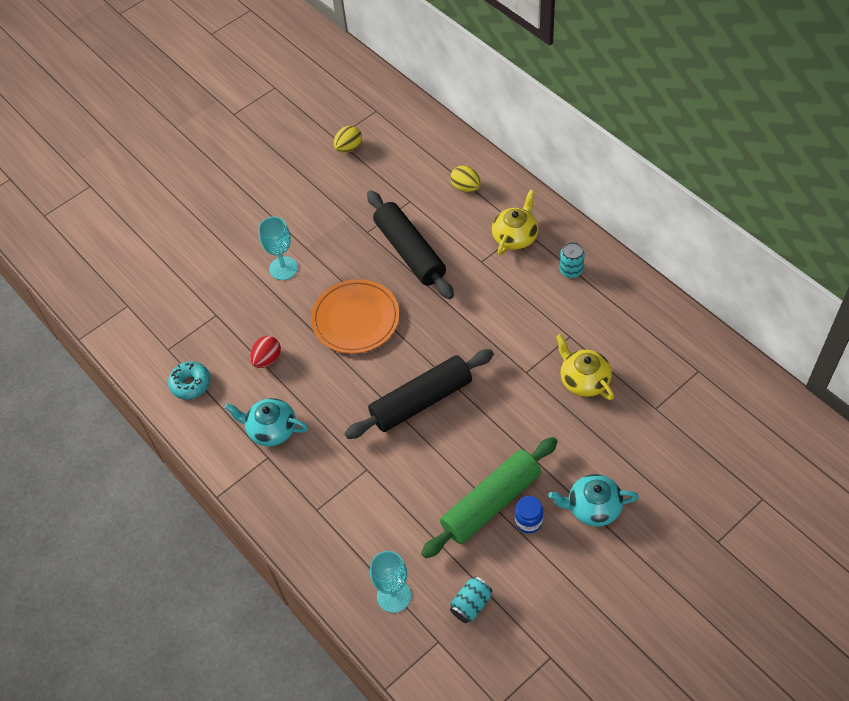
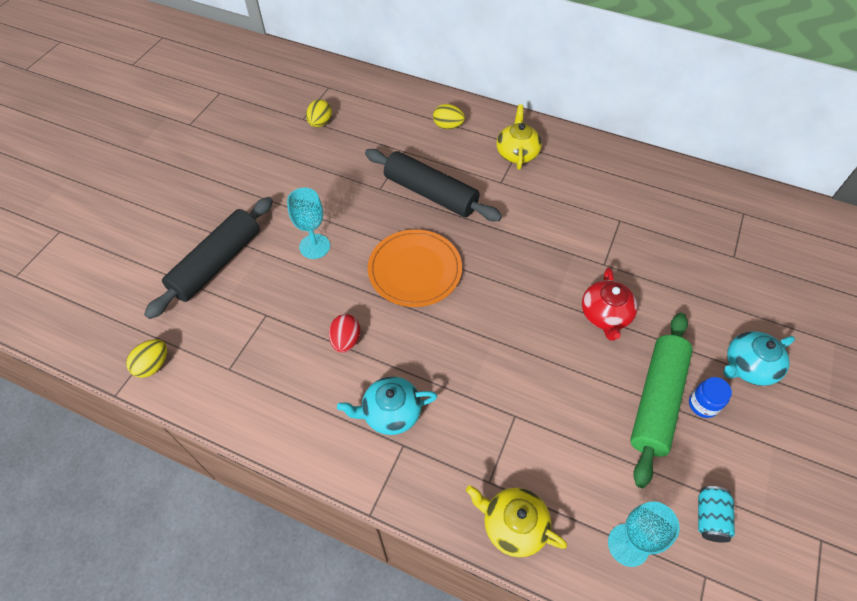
camera: 30 degrees left, 0 degrees up
(115, 326) = (153, 365): none -> yellow egg
(190, 384) = (274, 397): turquoise donut -> none
(421, 401) = (526, 326): black rolling pin -> black rolling pin (217, 263)
(496, 417) = (605, 315): none -> red teapot
(571, 270) = (583, 166): turquoise can -> none
(583, 380) = (658, 253): yellow teapot -> yellow teapot (513, 525)

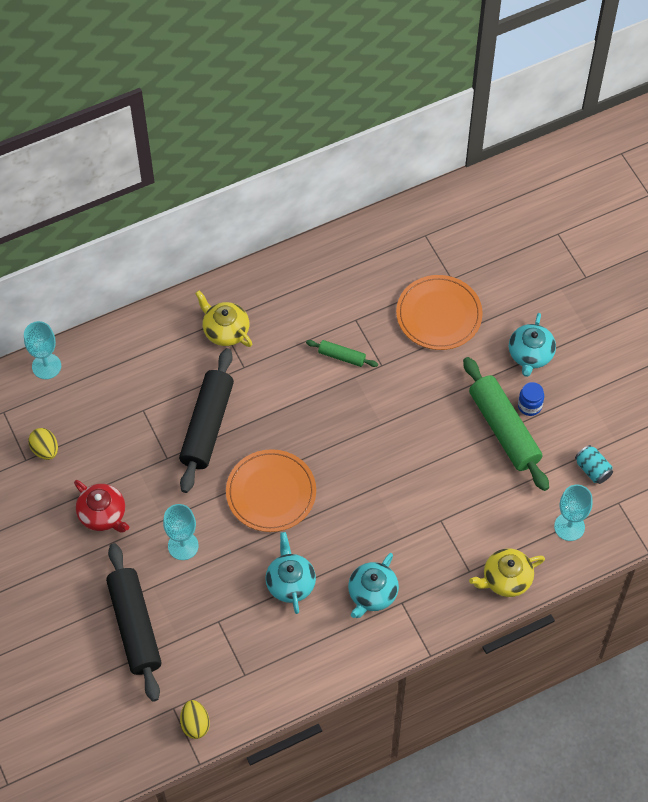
camera: 50 degrees left, 5 degrees up
(346, 340) = (290, 582): red egg -> turquoise teapot
(384, 85) = (46, 366): none -> turquoise goblet
(430, 194) = (207, 426): black rolling pin -> black rolling pin turned 60 degrees counterclockwise
(448, 126) = (146, 356): yellow egg -> none
(580, 233) = (342, 356): none -> green rolling pin
(605, 315) = (420, 402): red teapot -> red teapot (103, 514)
(694, 271) = (439, 315): none -> orange plate

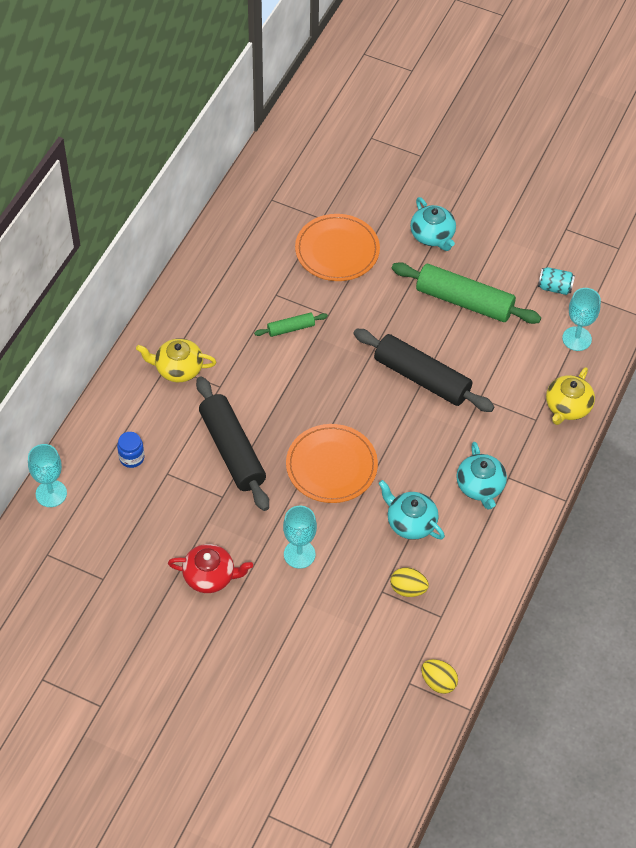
camera: 40 degrees left, 5 degrees down
(45, 450) = (112, 559): yellow egg -> yellow egg (408, 589)
(135, 626) = (319, 643): black rolling pin -> black rolling pin (422, 377)
(529, 406) = (467, 272): blue jar -> blue jar (131, 458)

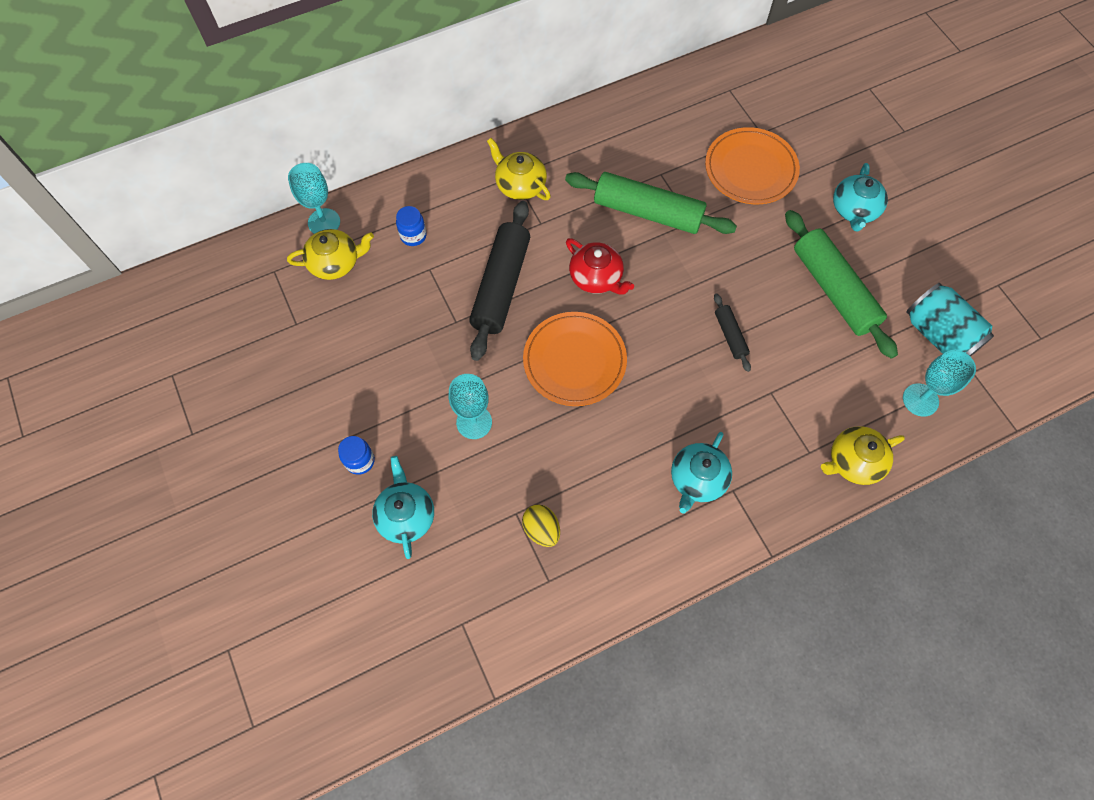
camera: 40 degrees right, 10 degrees up
(90, 516) = (335, 263): none -> yellow teapot
(210, 576) = (382, 385): red teapot -> red teapot (596, 277)
(243, 635) = (360, 461): none -> blue jar
(291, 328) = (648, 212): green rolling pin -> green rolling pin, size x2.10
(410, 522) = (600, 466): turquoise teapot -> turquoise teapot (406, 515)
(422, 377) = (730, 335): black rolling pin -> black rolling pin, size x0.48
(438, 682) = (489, 645): yellow egg -> none
(554, 287) = (938, 334): turquoise can -> turquoise can, size x1.79

